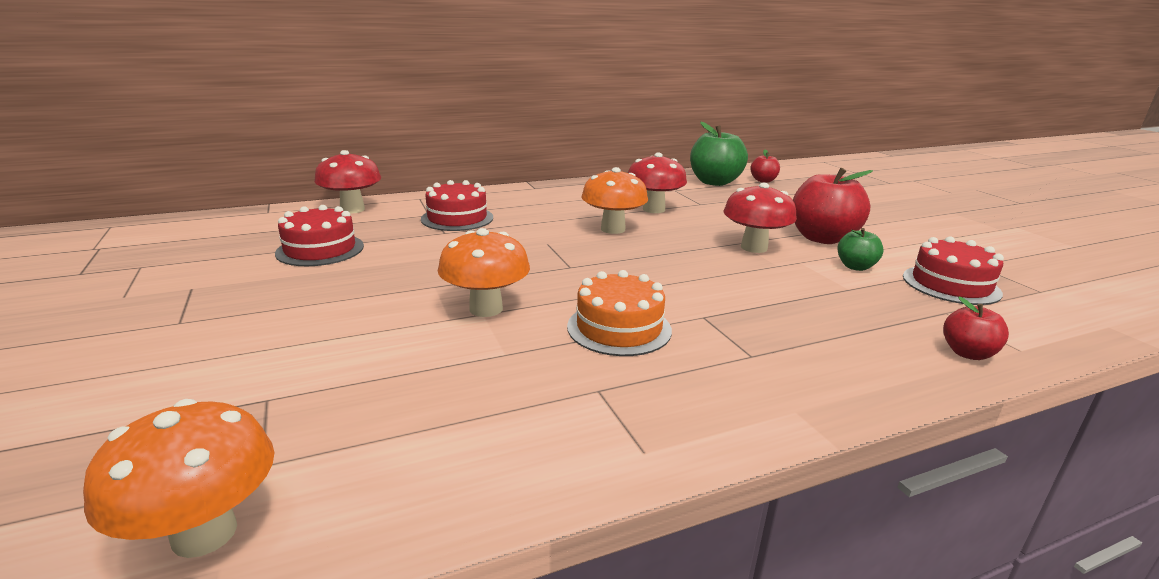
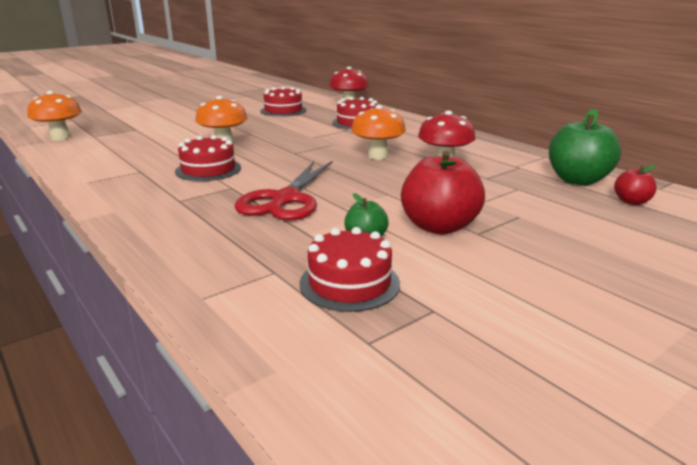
camera: 75 degrees right, 0 degrees up
(619, 328) = (208, 169): orange cake -> red cake
(752, 289) = (285, 199): none -> red scissors
(754, 247) = (380, 199): red mushroom -> none
(967, 353) = (191, 271): red apple -> none

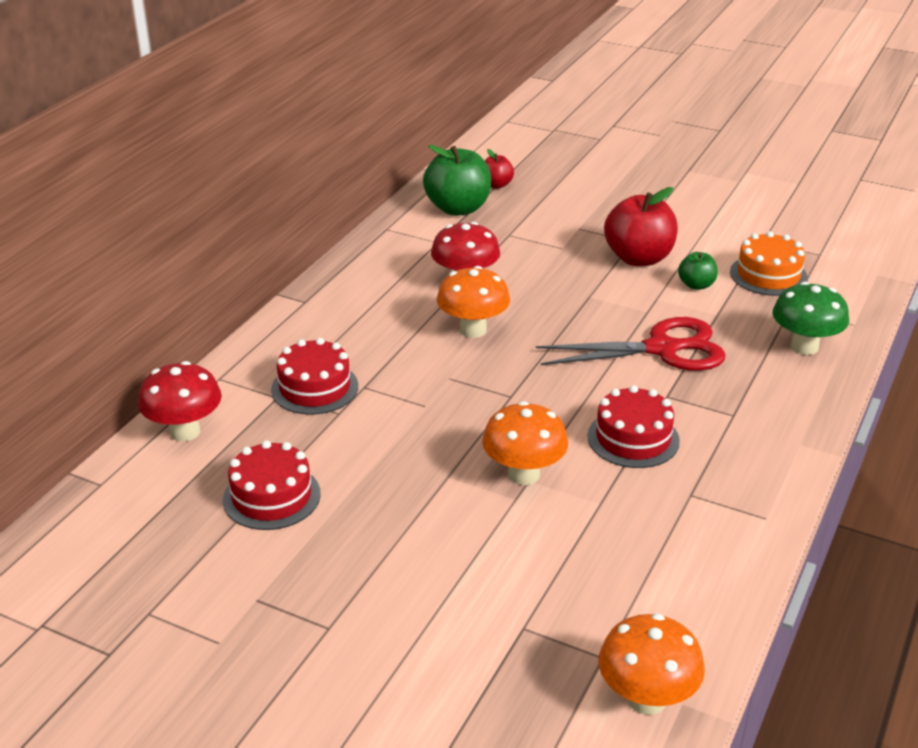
camera: 115 degrees left, 10 degrees up
(208, 254) = (804, 347): none -> green mushroom
(349, 283) = (768, 275): red cake -> orange cake

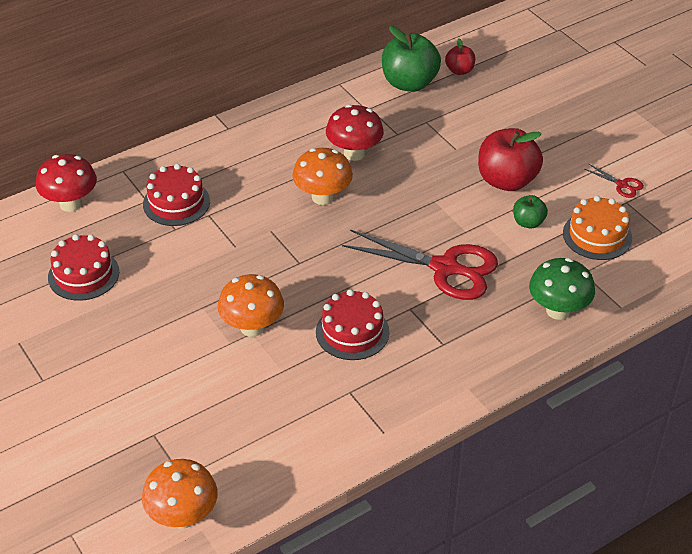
camera: 30 degrees right, 10 degrees up
(744, 229) = (622, 185): none -> red scissors

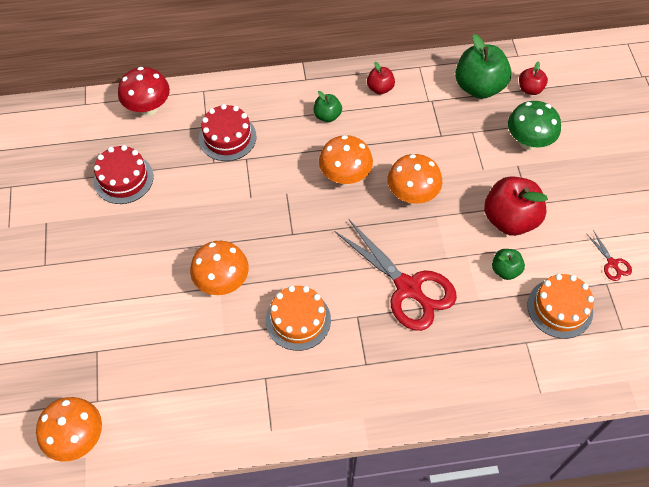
camera: 25 degrees right, 15 degrees up
(271, 152) = (327, 116): none -> green apple
(311, 113) = (380, 88): none -> red apple
(352, 332) = (298, 320): red cake -> orange cake
(354, 153) = (394, 142): red mushroom -> none
(400, 191) = (412, 195): none -> orange mushroom
(558, 310) = (482, 372): green mushroom -> green mushroom (528, 141)

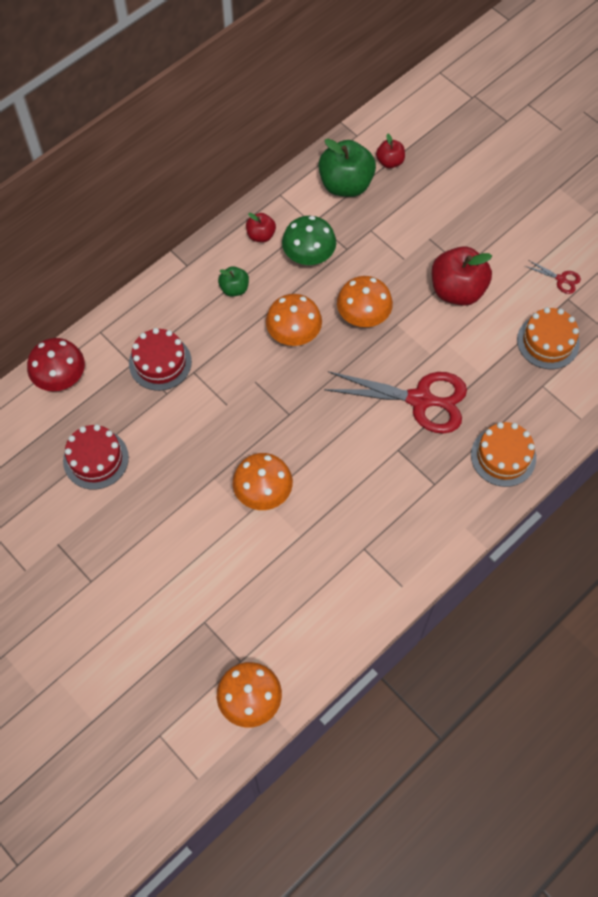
camera: 35 degrees left, 5 degrees up
(298, 320) = (352, 484): orange cake -> orange cake (503, 456)
(505, 270) = (485, 336): green apple -> none
(528, 141) = (423, 211): green mushroom -> green mushroom (308, 257)

